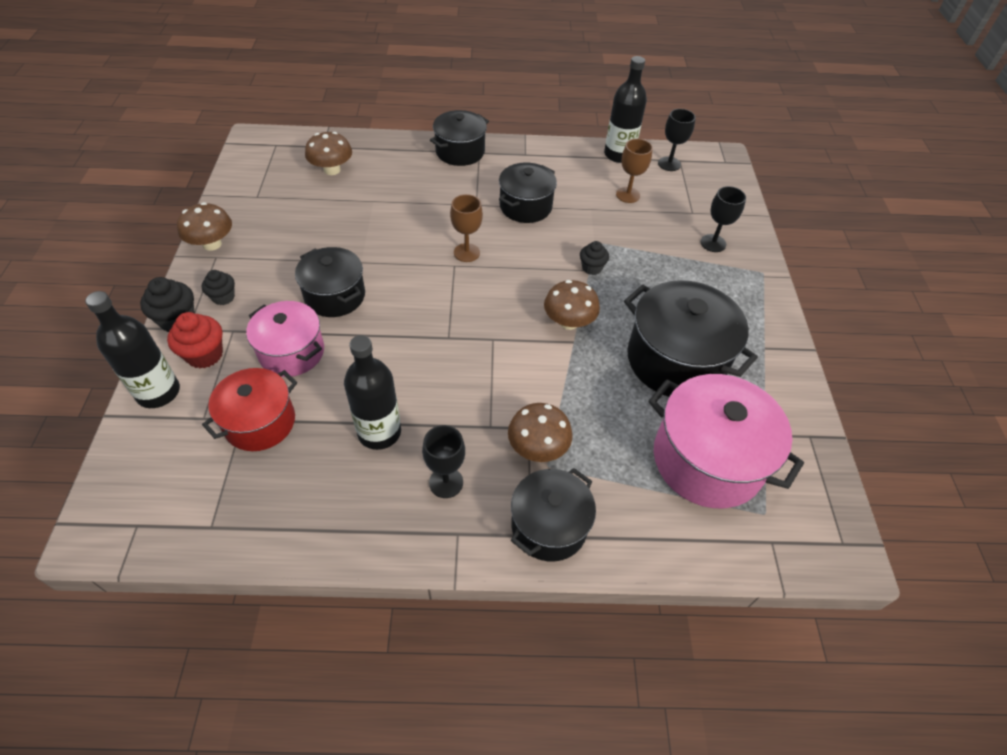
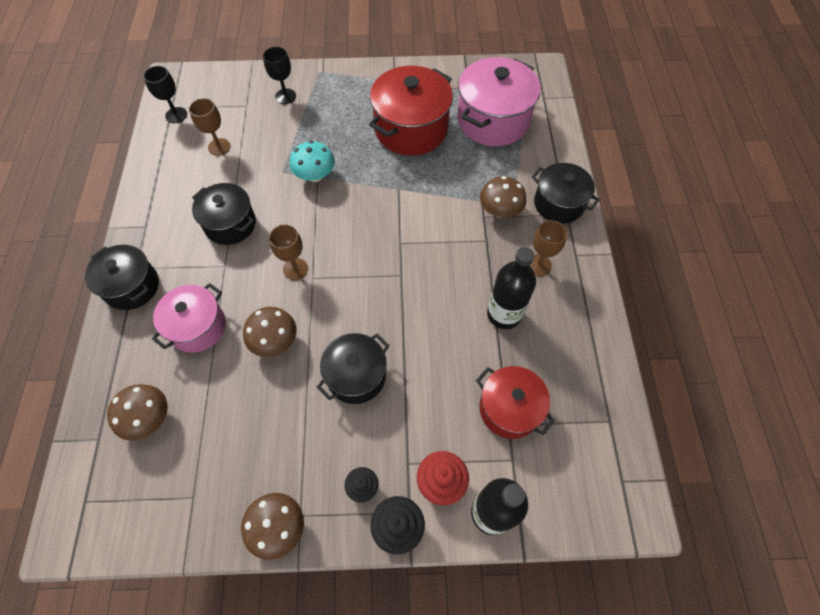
camera: 90 degrees left, 10 degrees up
(292, 352) = (430, 400): pink pot -> pink pot (198, 327)
(446, 482) = (539, 265): black goblet -> brown goblet
(569, 322) = (378, 192): brown mushroom -> brown mushroom (275, 341)
(592, 268) = (315, 175): black cupcake -> turquoise mushroom
(618, 155) = (157, 151): black bottle -> none
(676, 360) = (411, 129): black pot -> red pot

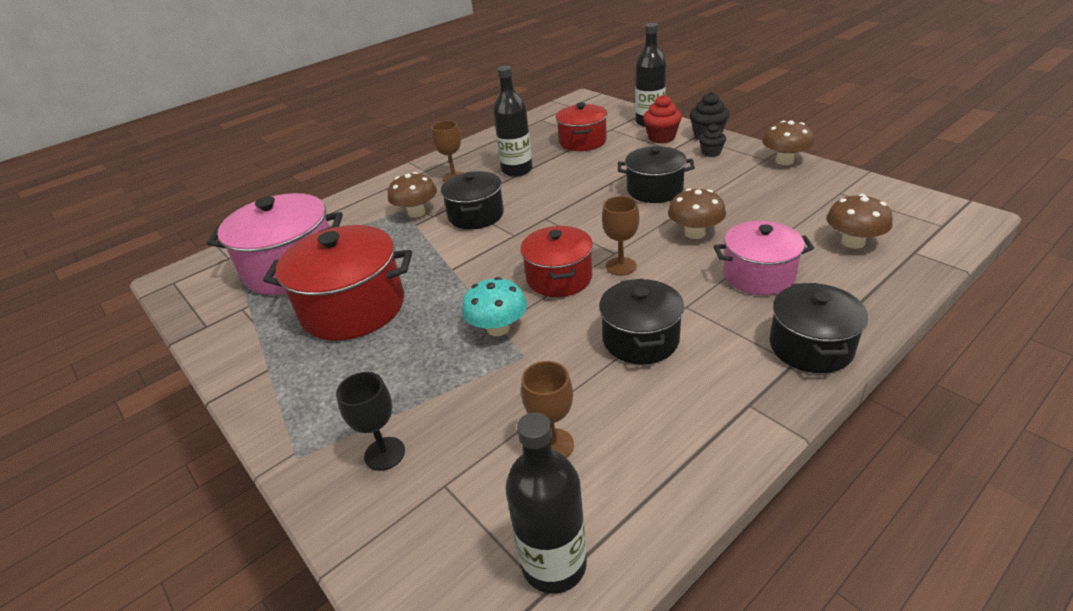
camera: 125 degrees left, 25 degrees down
(176, 115) = (554, 564): black goblet -> black bottle
(323, 231) = (559, 278): none -> red pot
(558, 204) = (378, 195): black pot -> black pot (476, 215)

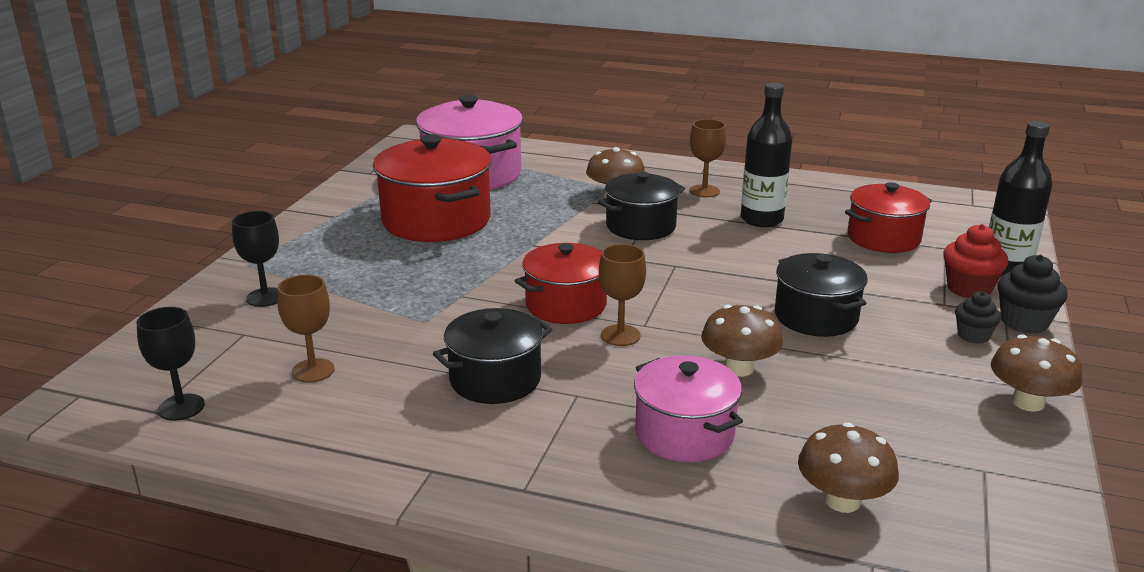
camera: 55 degrees right, 10 degrees down
(498, 328) = (457, 297): turquoise mushroom -> none
(554, 564) = (181, 407): black bottle -> black goblet
(810, 346) = (562, 497): black pot -> none

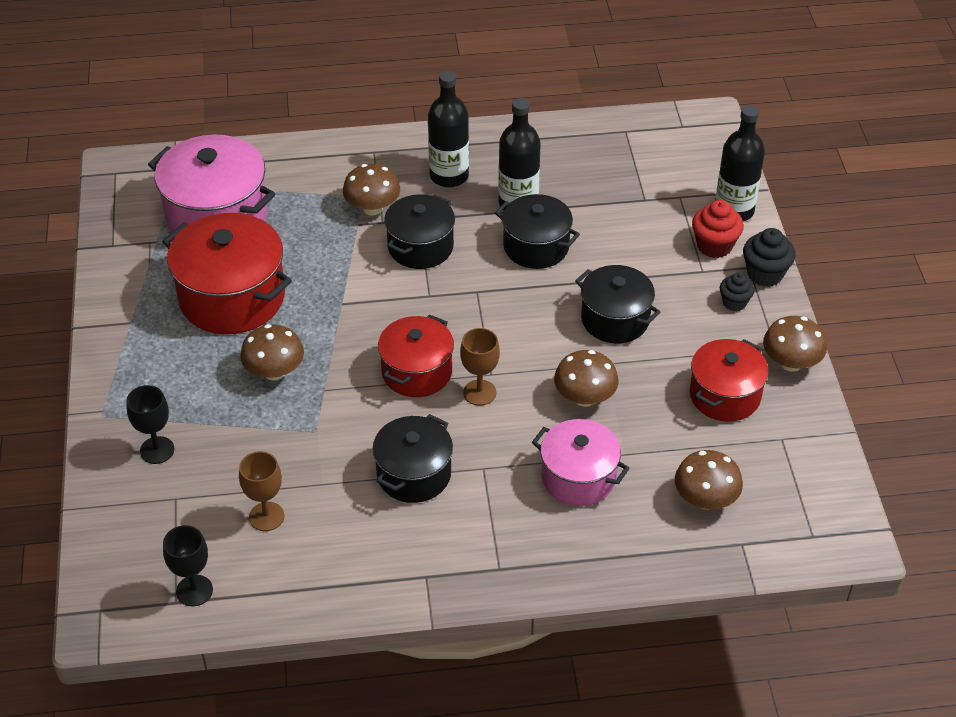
camera: 25 degrees left, 20 degrees up
(427, 273) = (274, 371): none -> brown mushroom
(704, 191) = (449, 176): brown goblet -> black bottle
(760, 249) = (536, 247): none -> black pot
(883, 238) = (628, 199): red pot -> red pot (725, 395)

